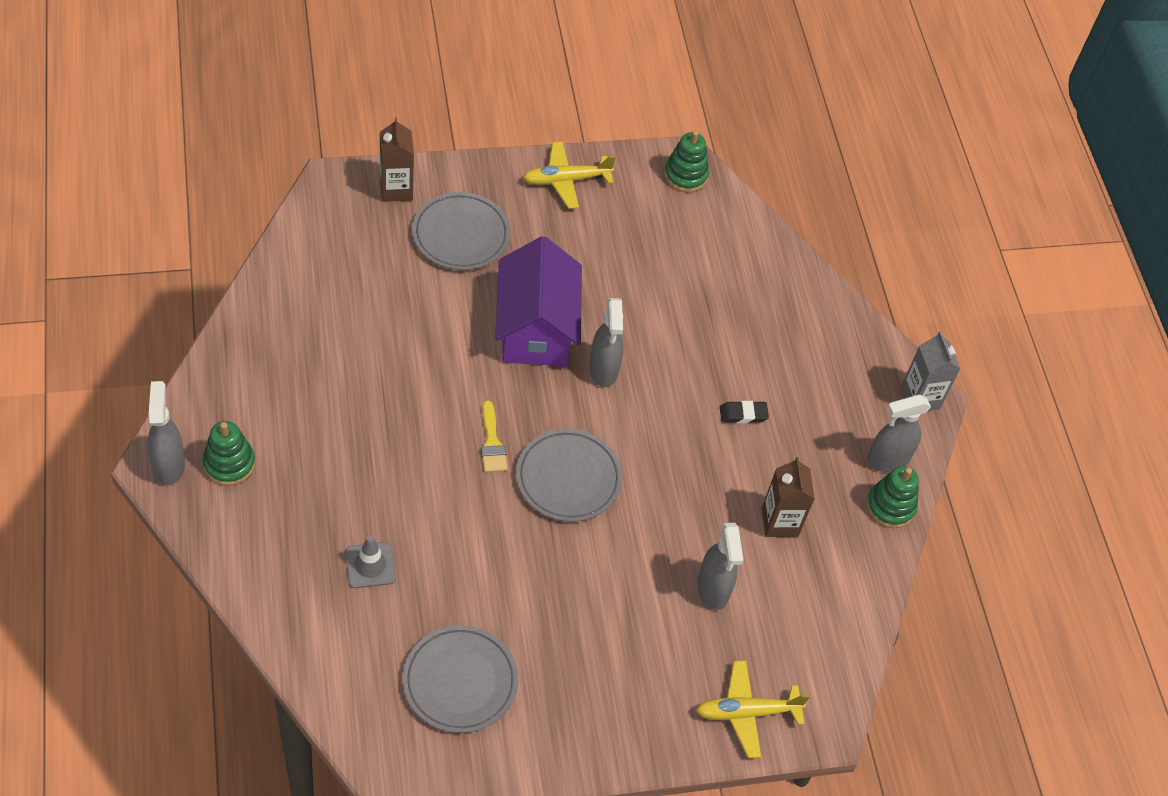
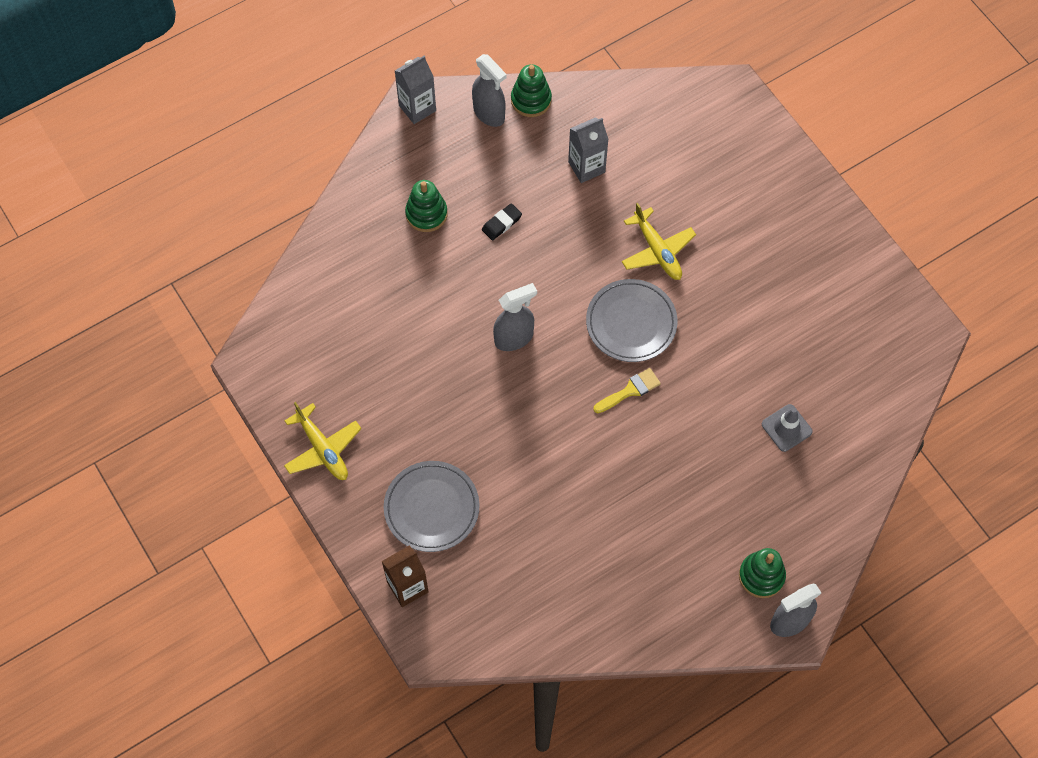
camera: 105 degrees left, 10 degrees up
(460, 681) = (840, 325): grey plate -> none
(535, 328) = (501, 405): purple house -> none
(685, 175) = (266, 354): green stacking toy -> green stacking toy (426, 214)
(713, 589) = (669, 191): grey spray bottle -> none
(743, 414) = (501, 223): black eraser -> black eraser turned 75 degrees clockwise
(746, 712) = (753, 138): yellow plane -> yellow plane (657, 251)
(780, 522) = (586, 167): brown carton -> grey carton

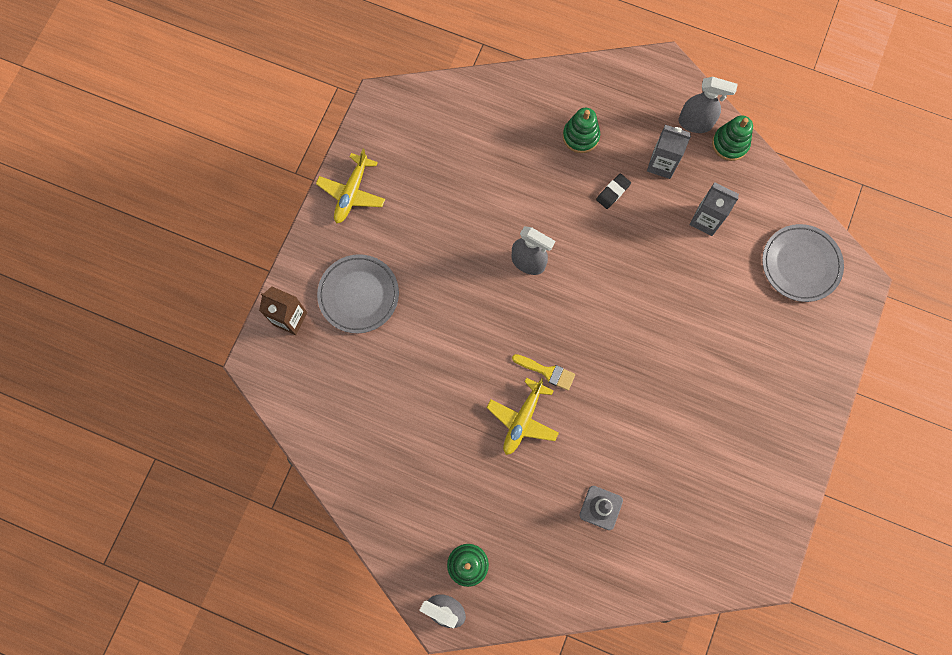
camera: 55 degrees right, 10 degrees up
(417, 108) = (660, 72): grey carton -> grey carton (661, 164)
(489, 114) = (695, 123): grey spray bottle -> grey spray bottle turned 90 degrees counterclockwise
(501, 223) = (613, 192): black eraser -> black eraser turned 60 degrees counterclockwise
(631, 323) = (602, 336): grey plate -> grey plate (800, 264)
(657, 251) = (676, 317): yellow plane -> yellow plane (522, 420)

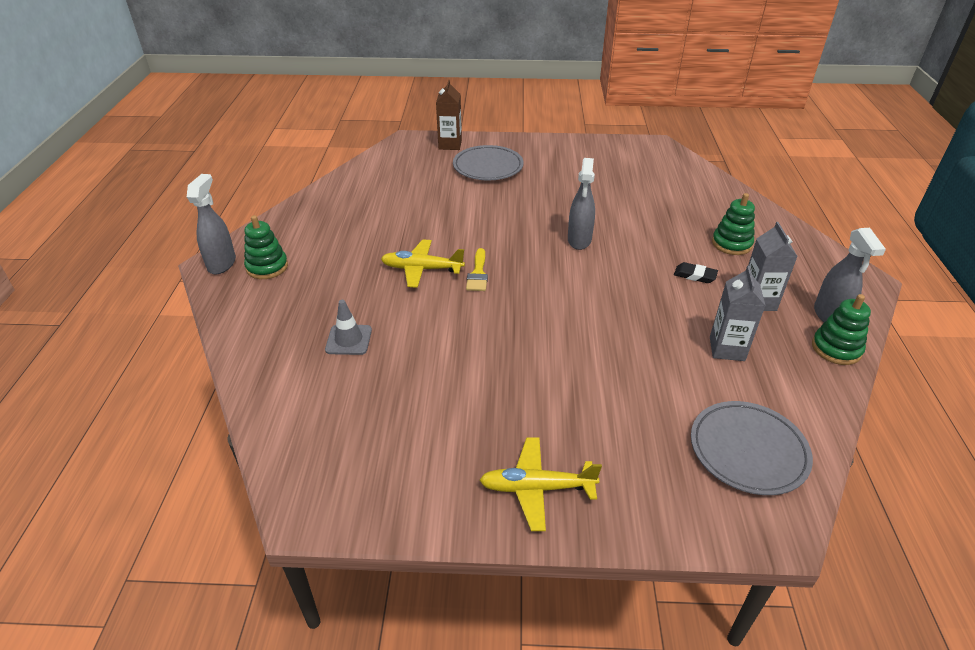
camera: 70 degrees right, 35 degrees down
(352, 193) = (569, 148): yellow plane -> yellow plane (536, 488)

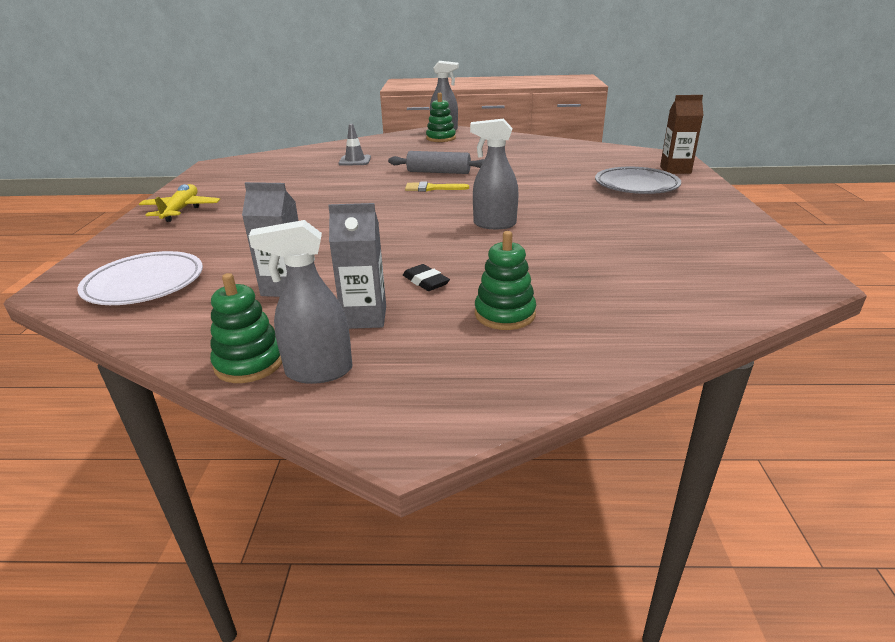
camera: 90 degrees right, 10 degrees down
(421, 269) = (438, 172): yellow plane -> grey rolling pin
(695, 275) = (425, 281): black eraser -> black eraser turned 60 degrees counterclockwise
(748, 451) = (145, 284): grey plate -> white plate

